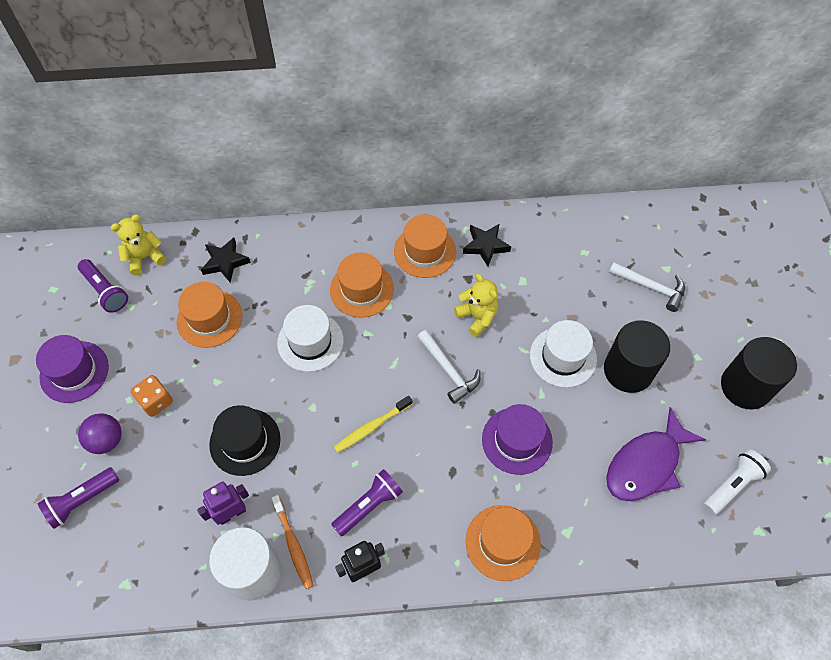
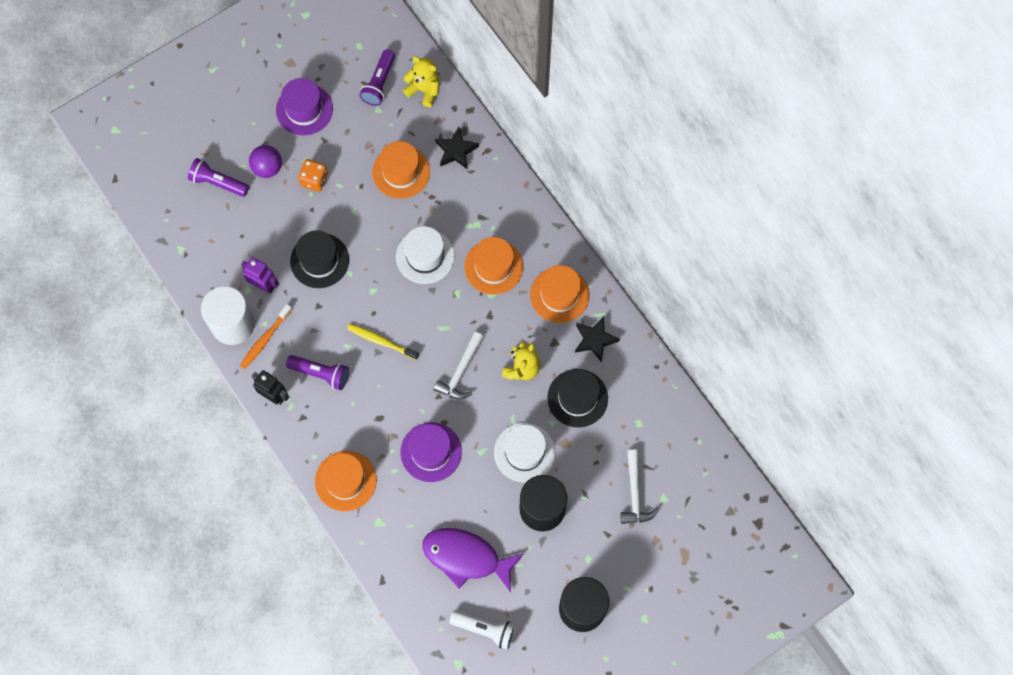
camera: 60 degrees right, 10 degrees up
(533, 287) = (577, 398): none -> black hat

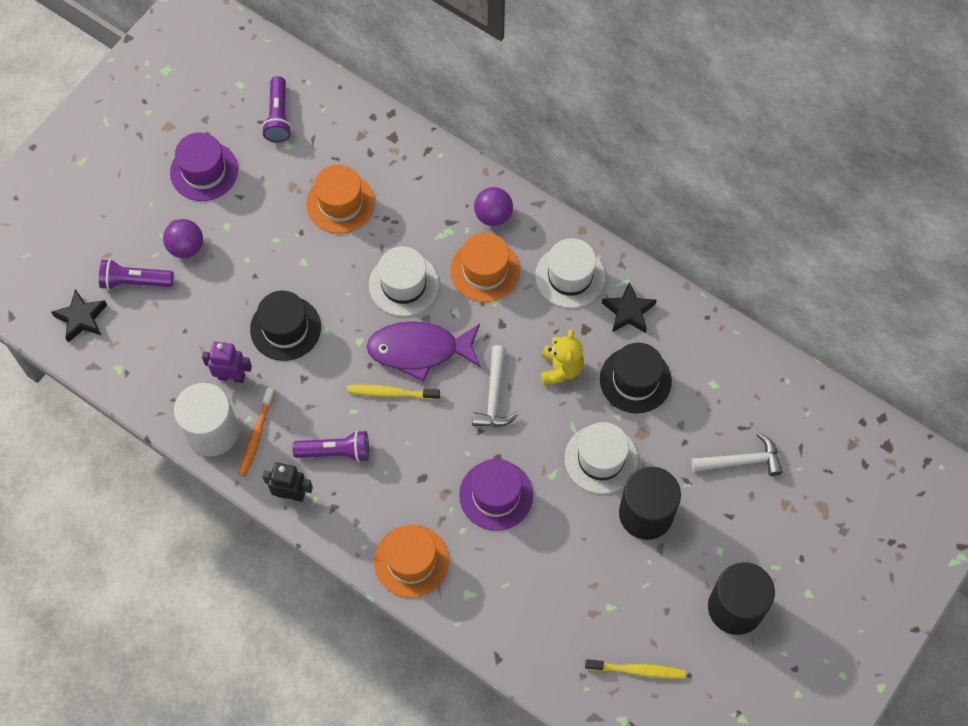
camera: 20 degrees left, 5 degrees down
(314, 180) = (245, 243): orange dice -> none
(424, 90) = (332, 108): yellow teddy bear -> none
(456, 151) = (393, 161): black star -> black star (81, 318)
(466, 557) = (583, 597): purple fish -> purple fish (419, 350)
(485, 629) = (637, 670): white flashlight -> yellow toothbrush
(518, 223) = (493, 215): none -> purple ball
(559, 295) = (570, 276): orange hat -> white hat
(635, 493) = (741, 461): white hammer -> white hammer turned 75 degrees counterclockwise

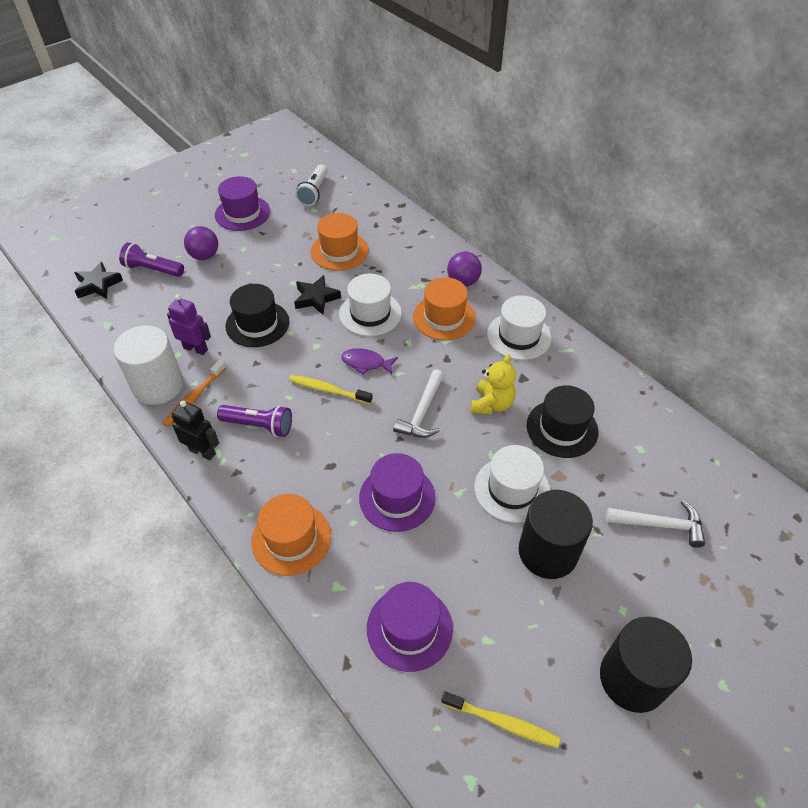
camera: 15 degrees right, 15 degrees down
(278, 117) = (314, 192): purple flashlight -> white flashlight
(419, 350) = (366, 363): purple fish -> purple fish, size x0.53
(542, 614) = (409, 628): none -> purple hat
(628, 311) = (567, 372): black star -> black star (316, 298)

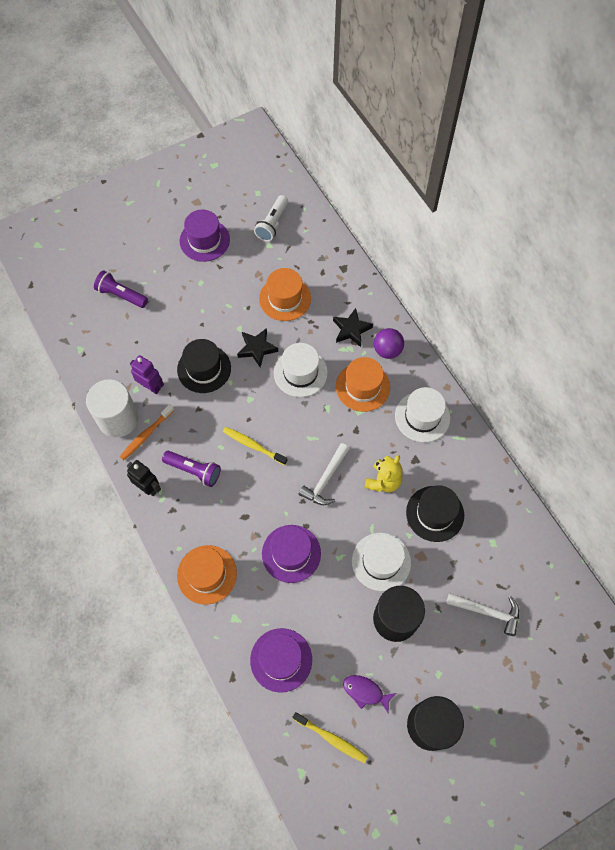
camera: 10 degrees right, 15 degrees up
(98, 285) = (74, 305): black star -> black star (351, 329)
(204, 256) = (166, 286): purple ball -> none
(366, 363) = (288, 424): purple fish -> purple fish (365, 692)

